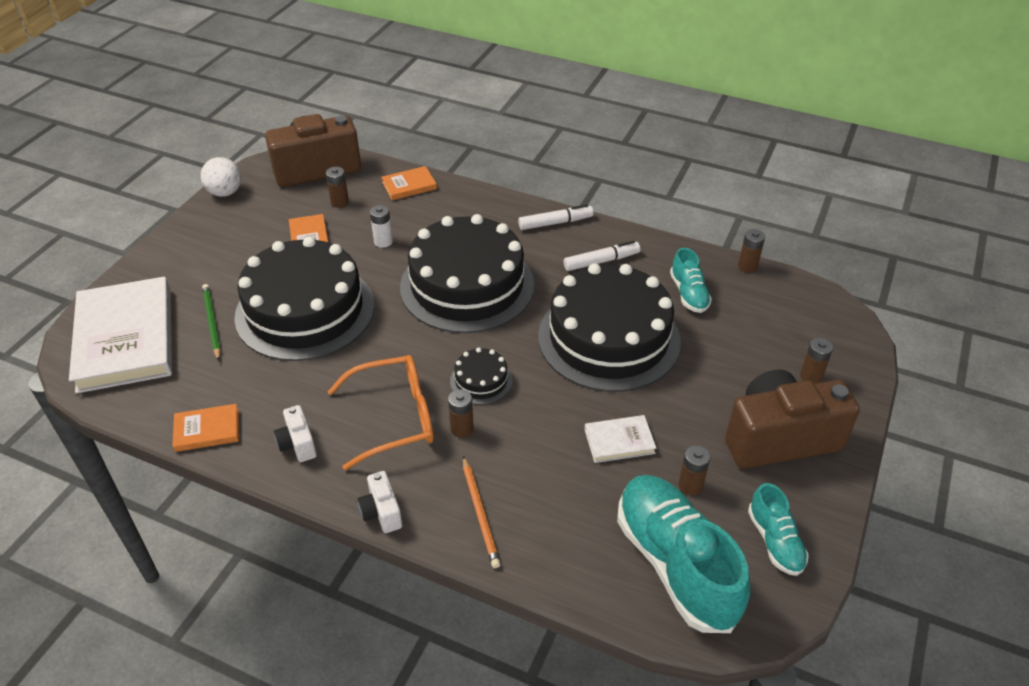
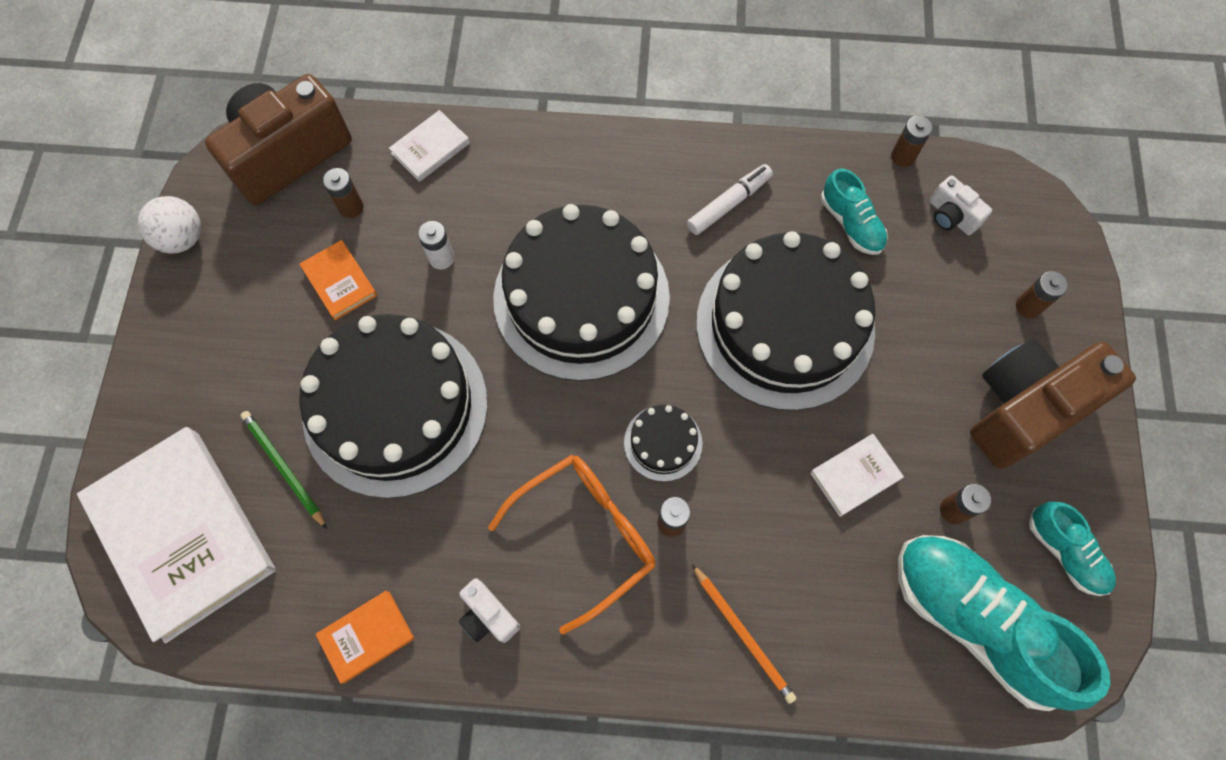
camera: 20 degrees left, 25 degrees up
(381, 512) = (632, 675): white camera -> white camera (951, 216)
(409, 186) = (430, 148): orange book -> white book
(555, 223) = (647, 156): white marker -> none

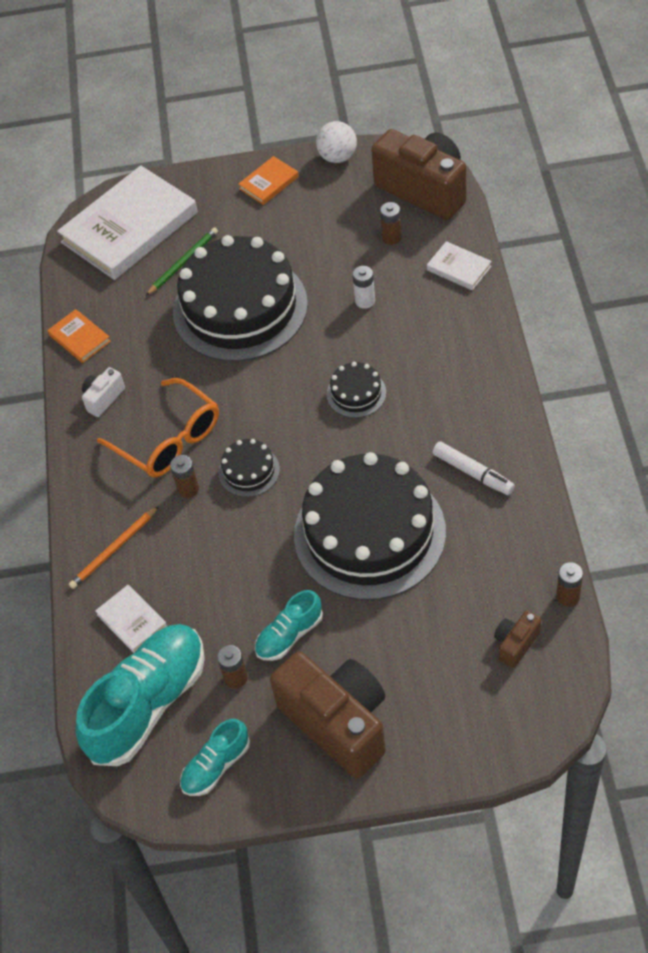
camera: 85 degrees right, 15 degrees down
(340, 281) = (328, 249): orange book -> orange book (269, 183)
(581, 298) = (356, 393): black cake -> black cake, size x0.42
(851, 223) = (482, 566): turquoise shoe -> turquoise shoe (289, 635)
(855, 475) = (250, 603): white book -> white book (132, 620)
(951, 216) = (515, 644): white camera -> brown camera
(1028, 306) = (440, 717): brown battery -> none

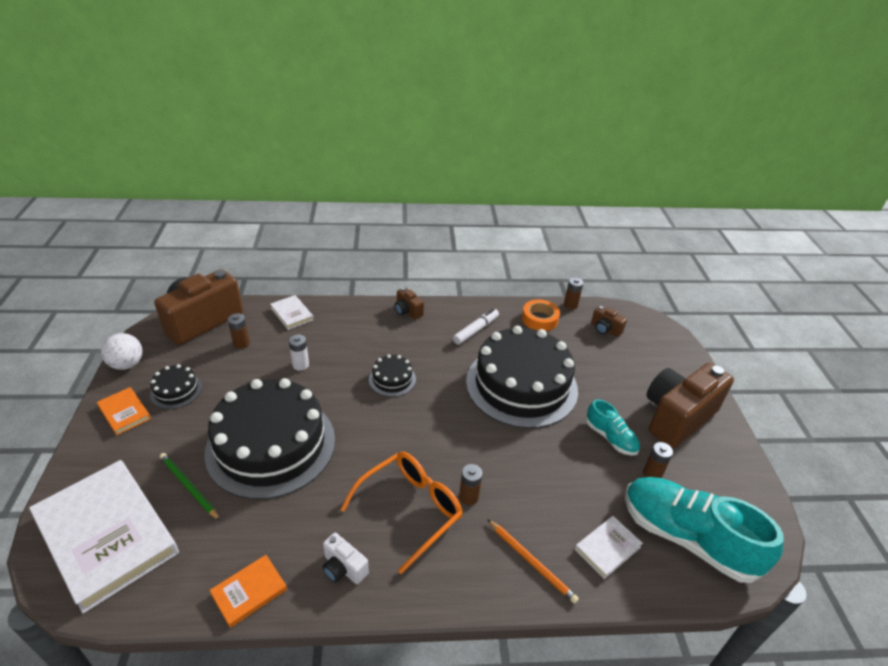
camera: 95 degrees left, 15 degrees down
(216, 766) = (730, 491): turquoise shoe -> none
(249, 471) = (455, 451): black cake -> black cake (176, 390)
(459, 268) = (292, 314): white book -> white book turned 75 degrees counterclockwise
(496, 388) = (407, 311): none -> brown camera
(519, 553) = (539, 319): none -> orange tape

